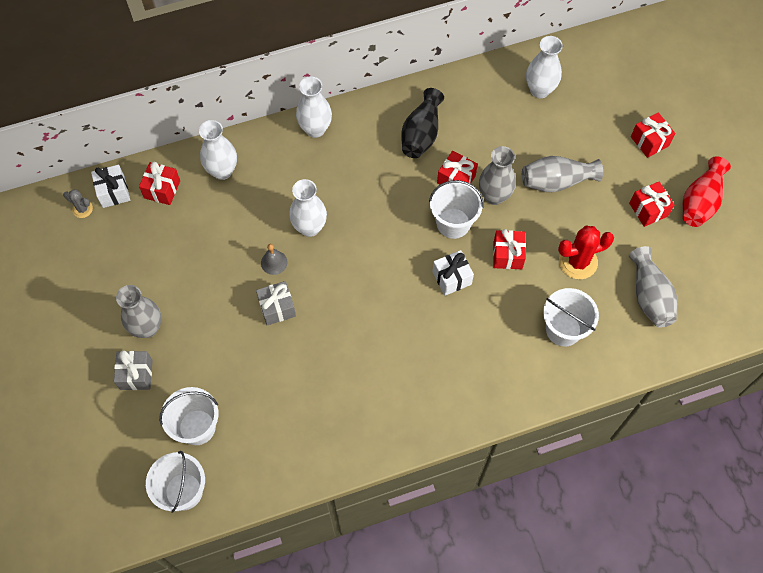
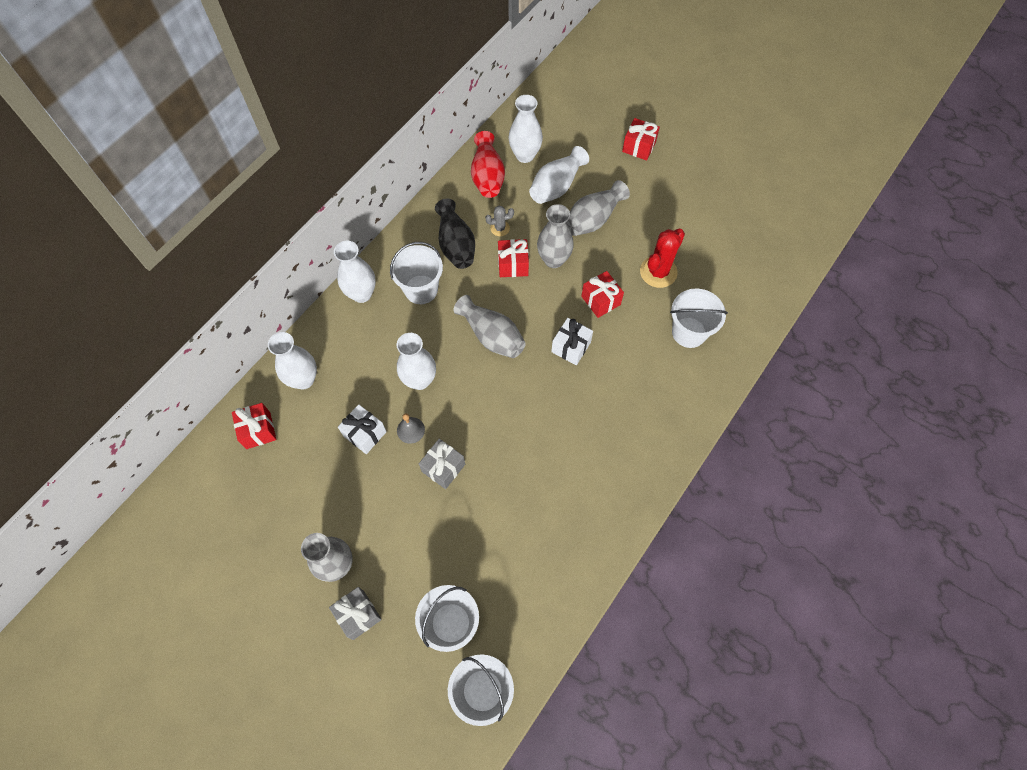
camera: 35 degrees left, 0 degrees up
(82, 209) = (192, 496): grey cactus -> grey cactus (500, 228)
(113, 192) = (212, 462): white gift -> white gift (365, 434)
(453, 223) = (538, 301): white bucket -> white bucket (421, 289)
(546, 134) = (556, 186): none -> white vase
(648, 209) = (678, 199): red gift -> none
(649, 296) = (731, 265): grey vase -> grey vase (492, 336)
(700, 201) = (710, 171): red vase -> red vase (487, 176)

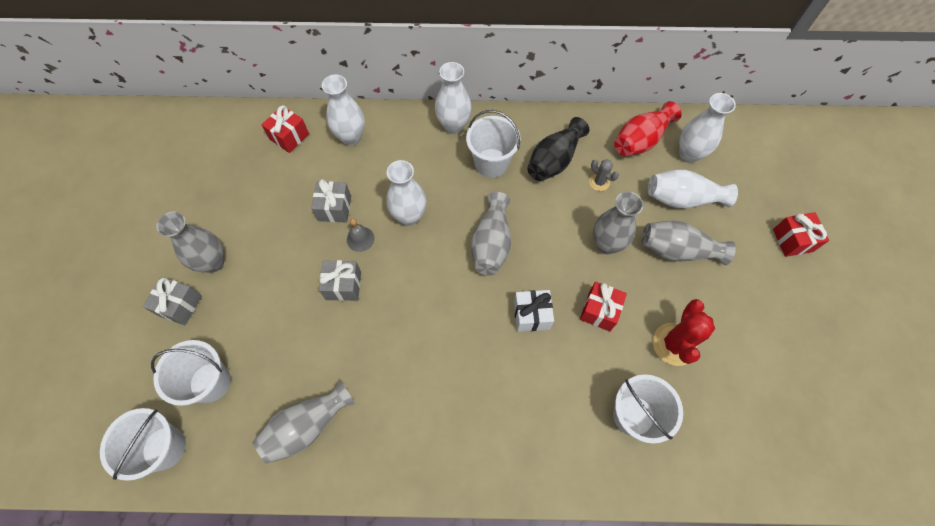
camera: 55 degrees right, 0 degrees up
(365, 434) = (334, 208): white gift -> grey gift
(513, 265) = (573, 215): red gift -> none
(543, 563) = (307, 426): none -> grey vase
(658, 272) = (674, 344): red cactus -> red cactus turned 75 degrees counterclockwise

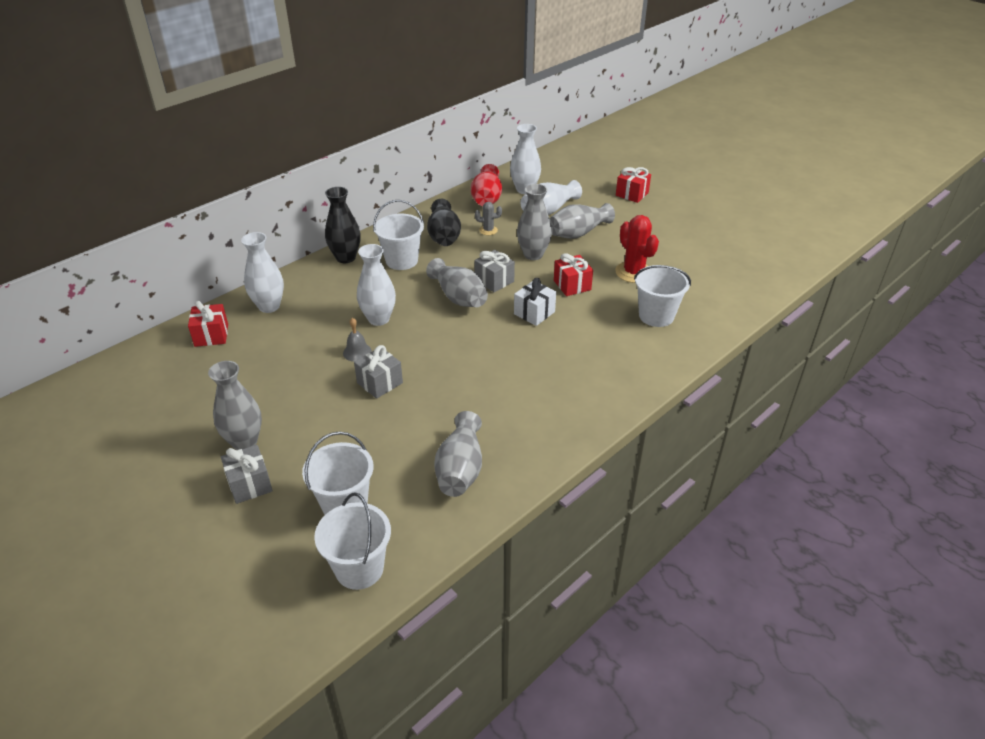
camera: 45 degrees left, 25 degrees down
(334, 208) = (311, 349): grey gift -> grey gift (494, 281)
(453, 125) = (346, 258): white vase -> black vase

